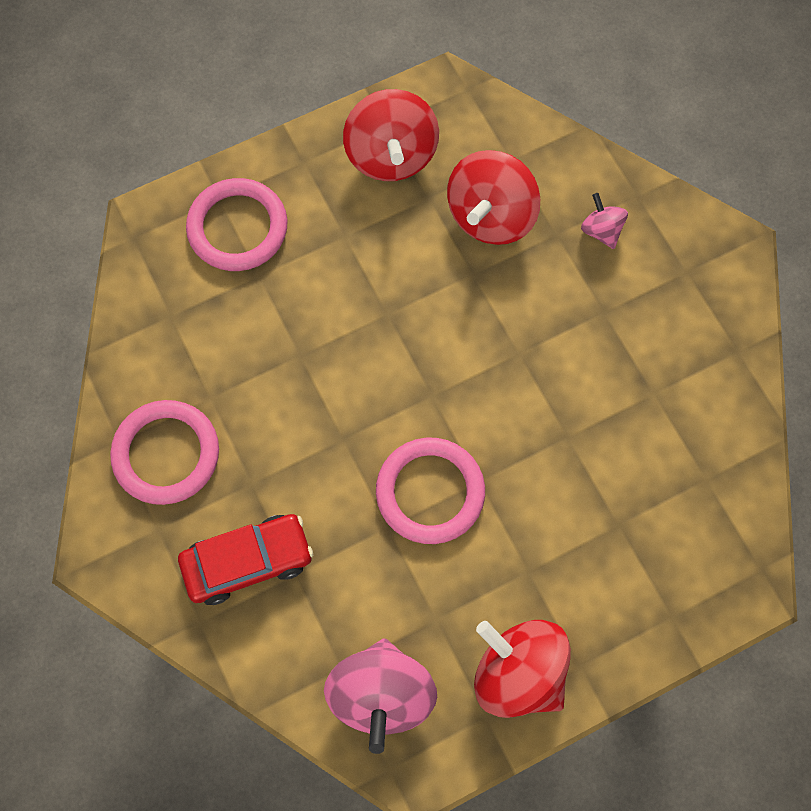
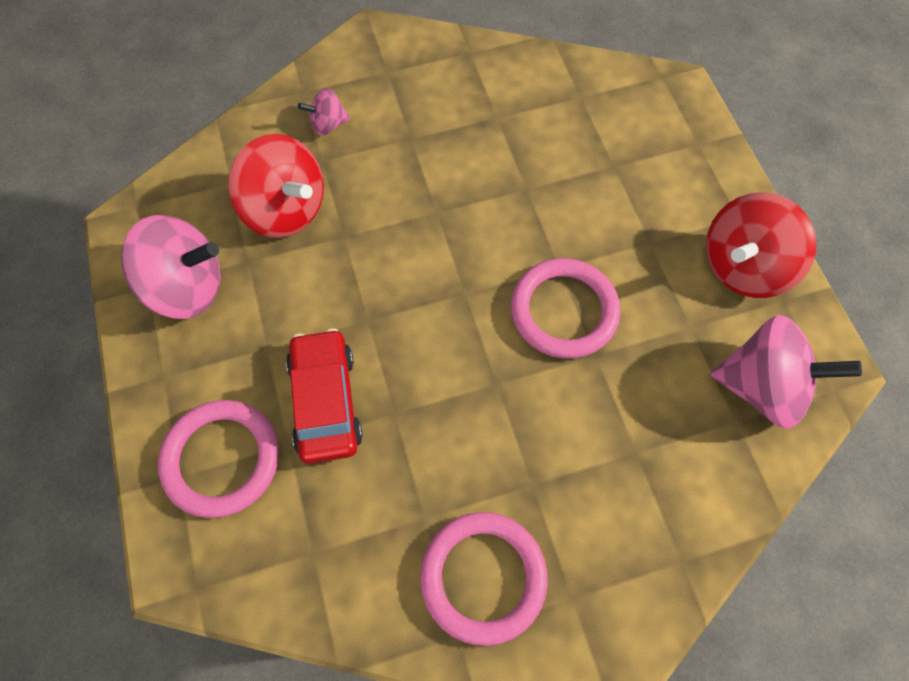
camera: 80 degrees left, 5 degrees down
(248, 562) = (618, 500): red car -> red car (326, 402)
(391, 155) = (187, 287): red spinning top -> pink spinning top

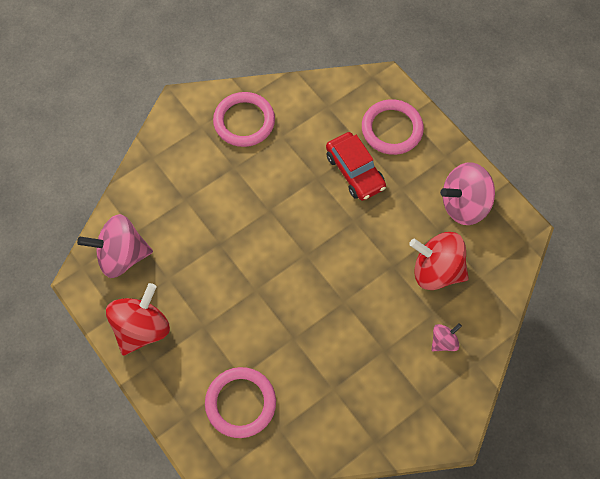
camera: 160 degrees right, 0 degrees up
(564, 311) = (244, 263): pink ring -> pink ring (240, 403)

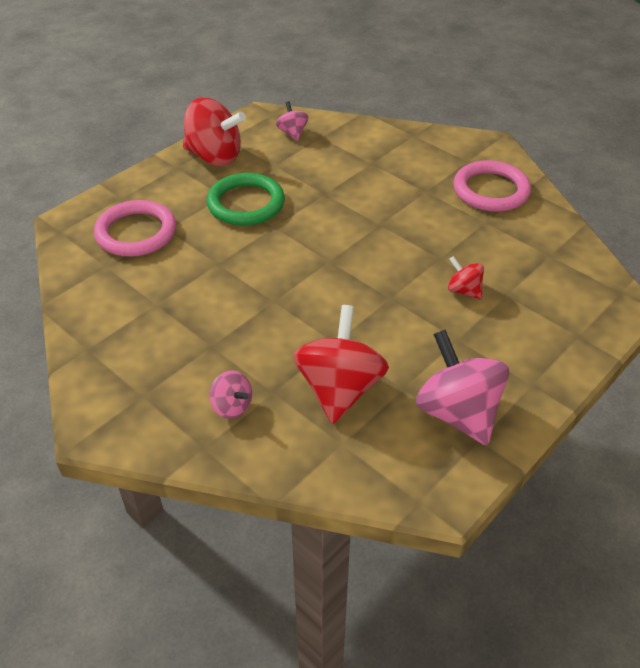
camera: 80 degrees right, 20 degrees down
(121, 256) = (292, 133): pink spinning top -> pink spinning top, size x0.50
(220, 308) = (246, 203): none -> green ring
(355, 171) = (464, 290): red car -> red spinning top
(392, 129) = (547, 320): pink ring -> none

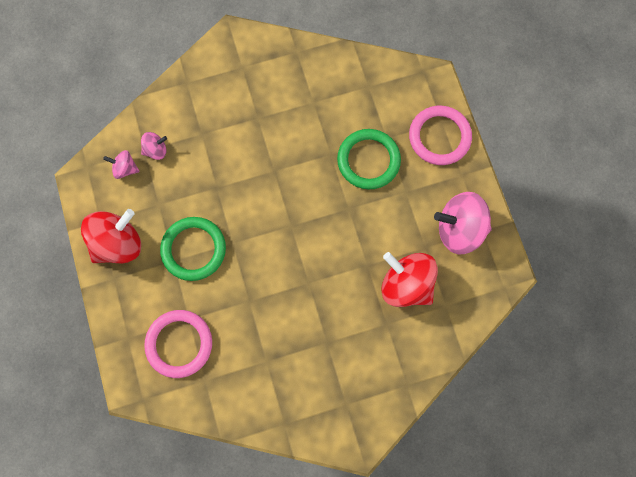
camera: 60 degrees left, 30 degrees up
(232, 406) = (385, 354): pink spinning top -> pink spinning top (156, 150)
(464, 290) = (368, 160): red spinning top -> green ring
(491, 190) = (284, 75): pink ring -> pink ring (439, 137)

